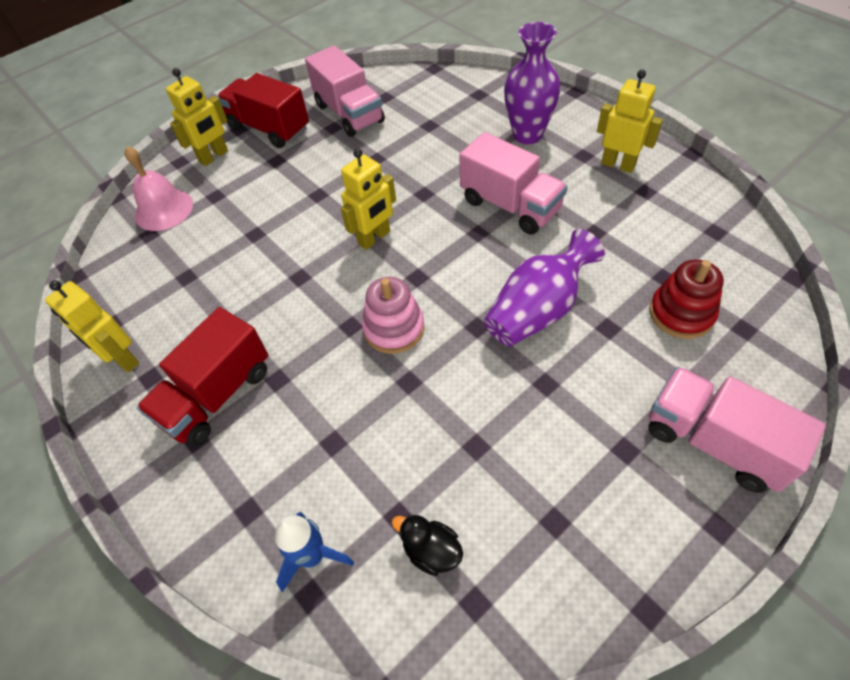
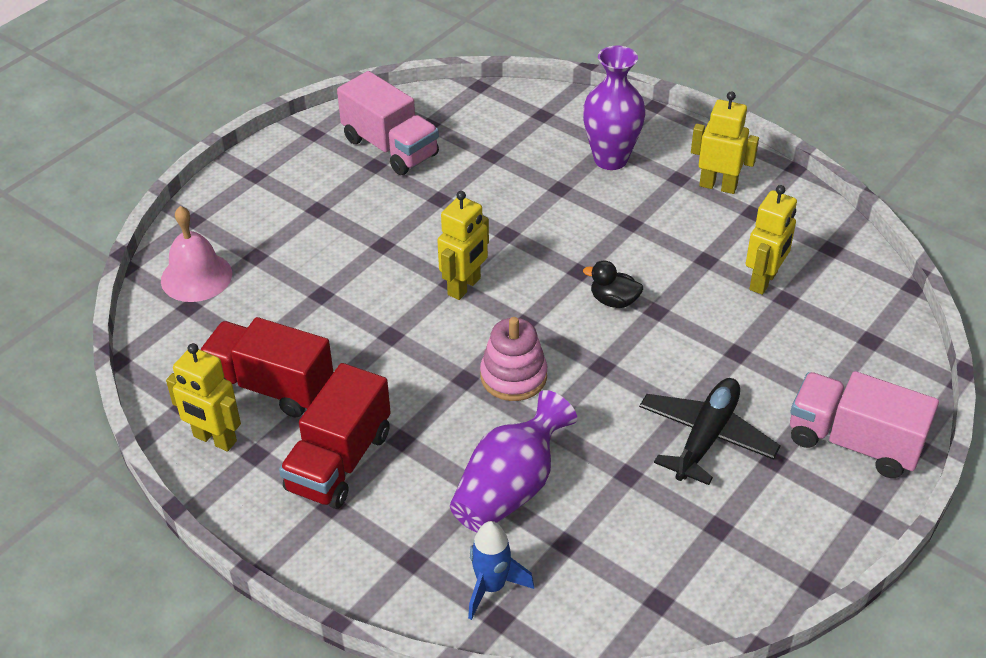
camera: 15 degrees left, 10 degrees down
(214, 156) = (236, 210): yellow robot -> yellow robot (764, 281)
(269, 129) = (295, 172): red truck -> red truck (270, 386)
(431, 551) = (607, 566): black duck -> black duck (614, 301)
(510, 205) = (609, 239): pink truck -> none
(537, 310) = (662, 343): purple vase -> purple vase (510, 488)
(561, 415) = (706, 437): none -> black plane
(681, 313) = (807, 332): red stacking toy -> none

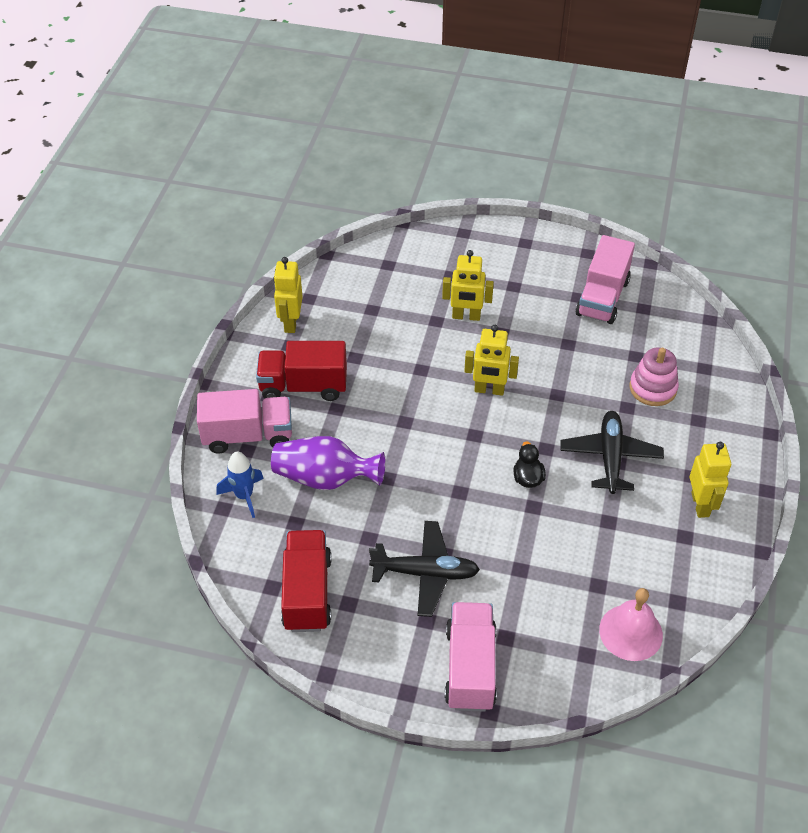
camera: 65 degrees right, 5 degrees up
(196, 277) = (415, 256): pink bell -> pink bell (631, 632)
(270, 386) = (345, 329): red truck -> red truck (307, 592)
(387, 550) = (248, 435): none -> pink truck
(513, 376) = (421, 446): pink stacking toy -> pink stacking toy (653, 388)
(610, 159) = (682, 426): purple vase -> none
(621, 226) = (610, 457): none -> black plane
(764, 281) = (608, 565): yellow robot -> yellow robot (466, 316)

